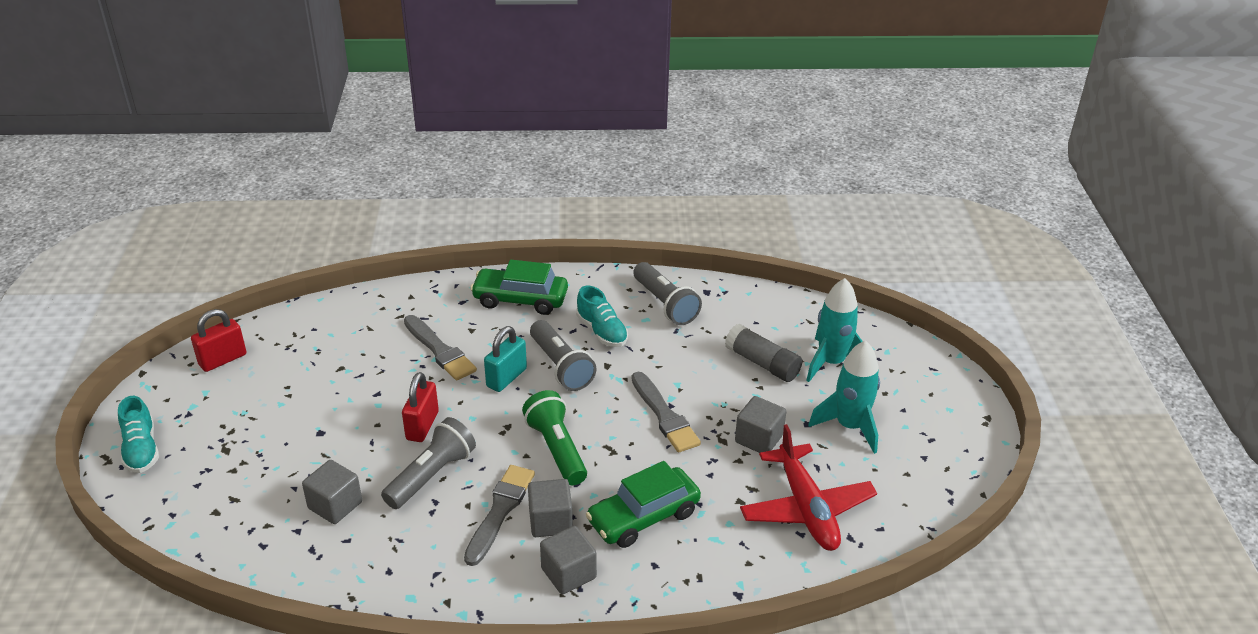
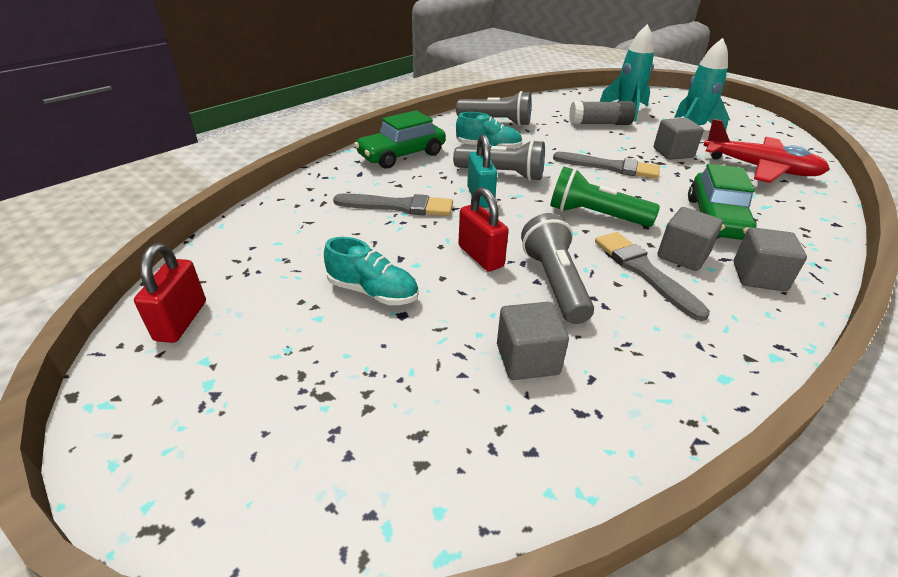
camera: 45 degrees left, 0 degrees up
(141, 449) = (202, 477): turquoise shoe -> turquoise shoe (373, 292)

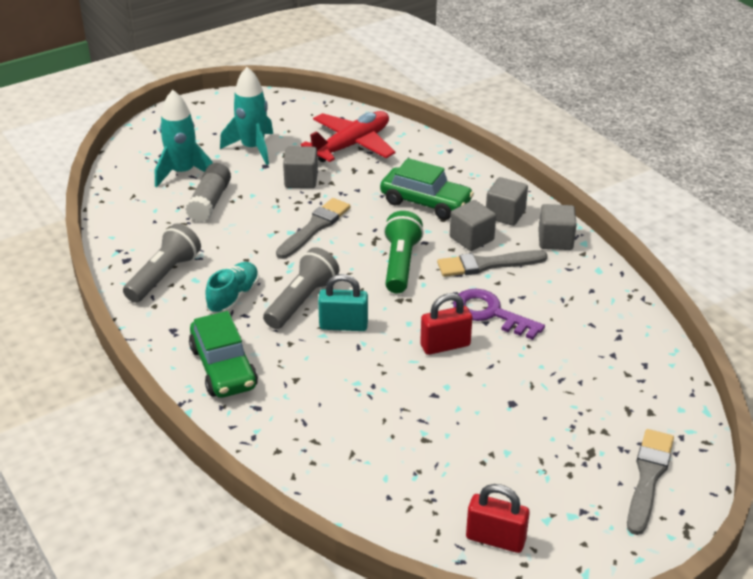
camera: 75 degrees left, 0 degrees up
(373, 292) = (480, 416): turquoise shoe -> none
(399, 206) = (343, 384): grey brush -> grey brush (648, 477)
(527, 359) = (571, 348): grey cube -> grey cube (555, 240)
(554, 282) = (490, 313): grey flashlight -> purple key
(595, 215) = (400, 264): green flashlight -> green flashlight turned 150 degrees clockwise

